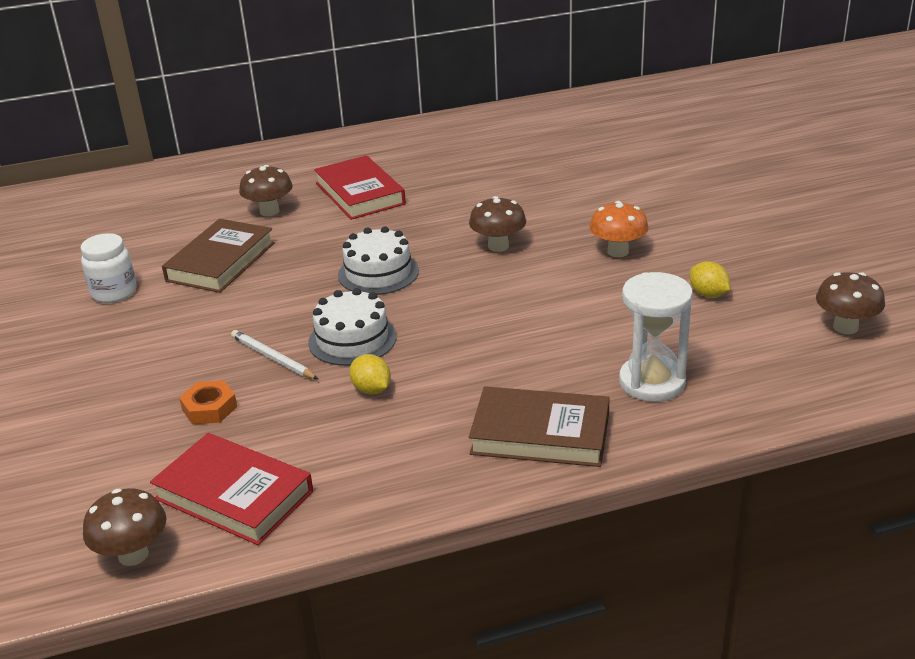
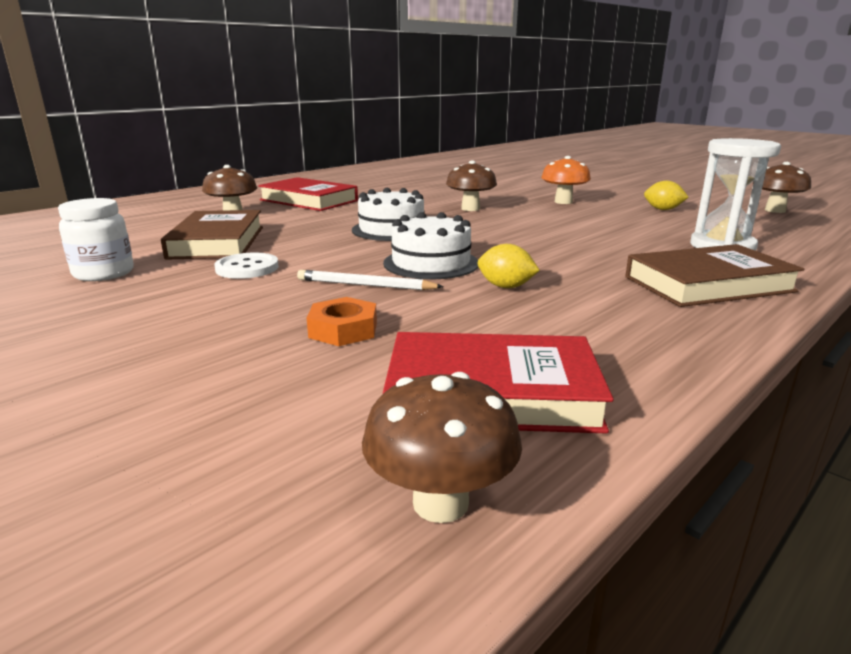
camera: 30 degrees left, 10 degrees down
(211, 310) = (247, 268): none -> white button

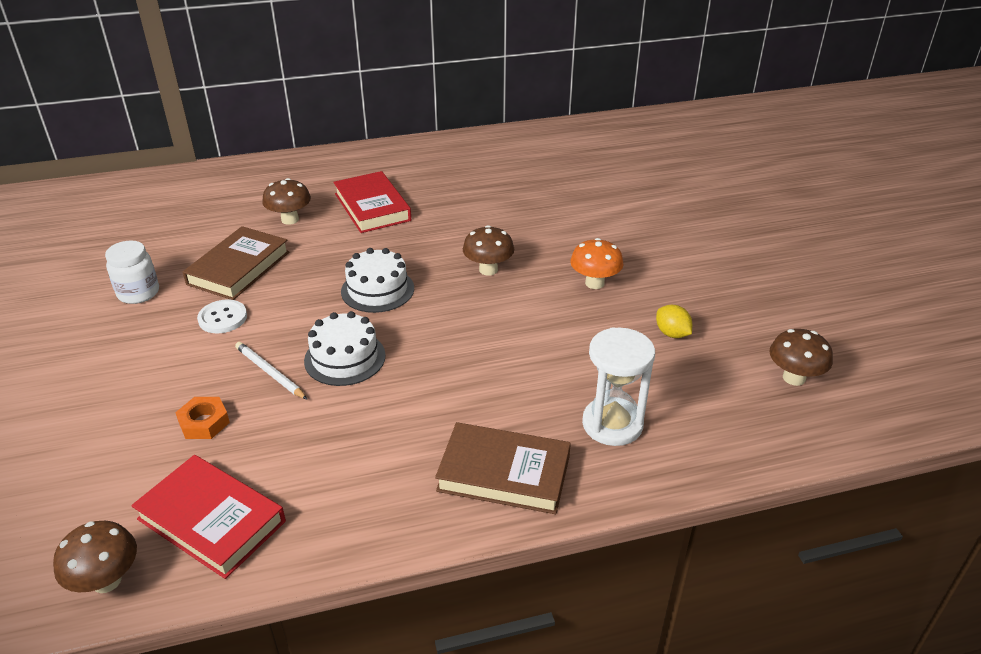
camera: 30 degrees right, 15 degrees up
(506, 287) = (355, 413): yellow lemon -> none

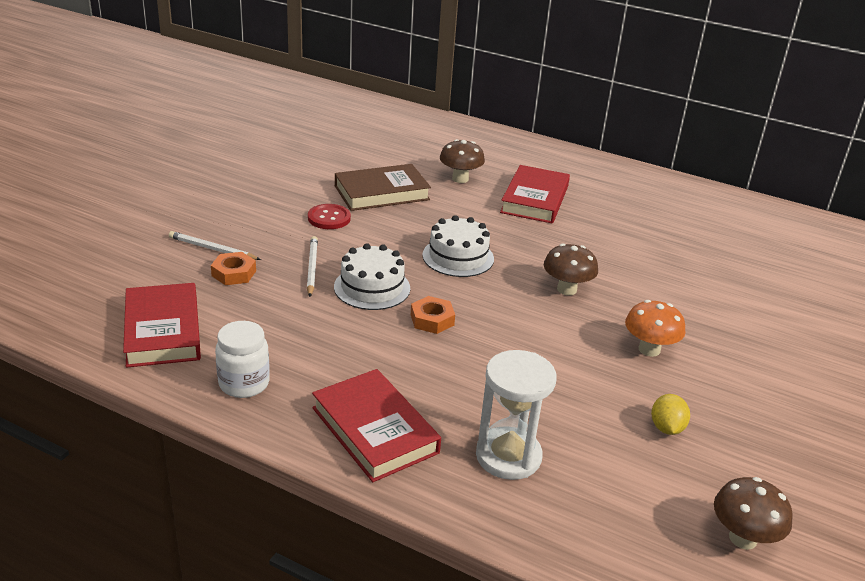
camera: 40 degrees right, 5 degrees down
(107, 580) = (72, 324): brown mushroom -> none
(138, 293) = (300, 176): white jar -> white jar (244, 383)
(149, 413) = (212, 249): none -> white pencil
(222, 318) = (329, 218): white button -> red button
(427, 355) = (432, 320): none -> orange nut
(504, 473) = (375, 430): brown book -> red book

